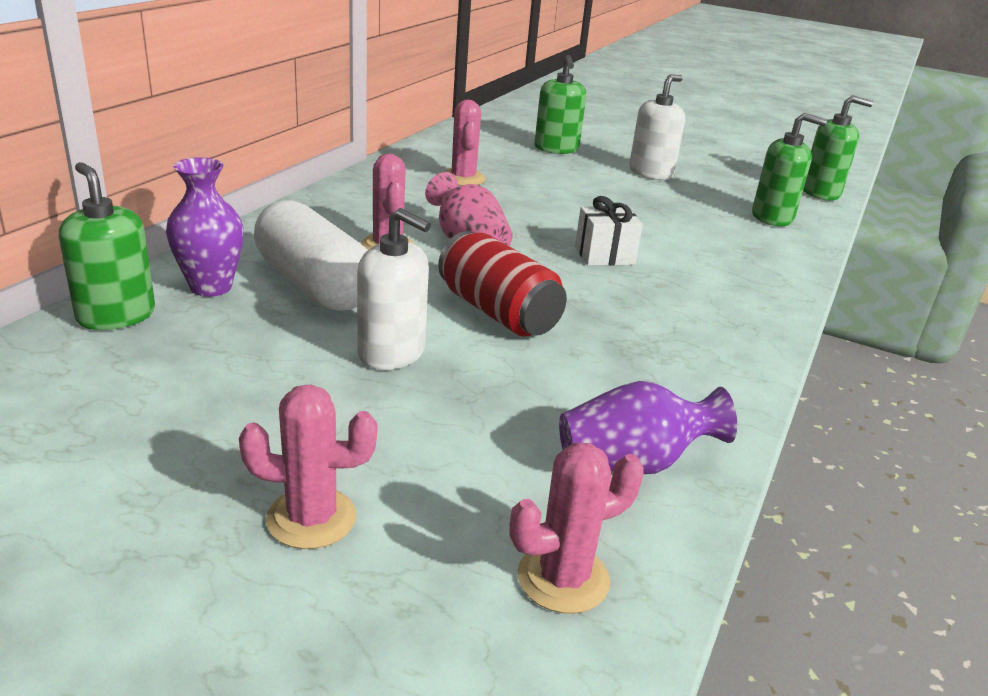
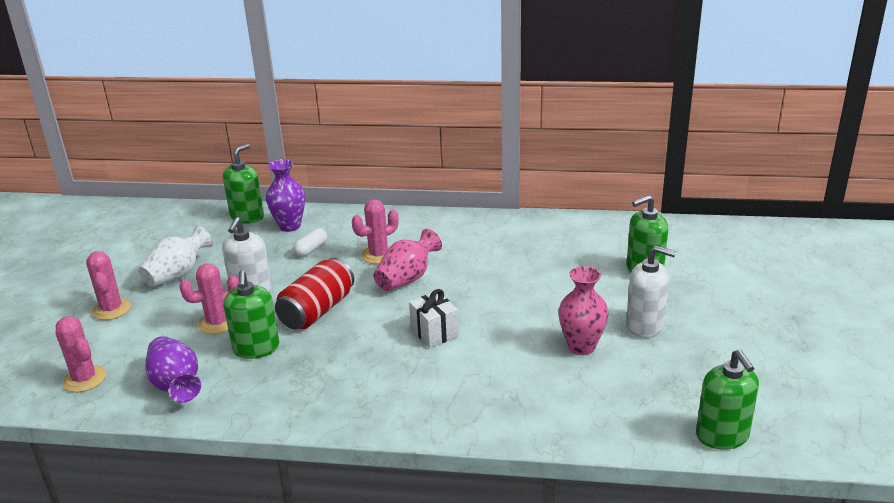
camera: 75 degrees right, 0 degrees up
(252, 417) = (178, 274): none -> white vase
(314, 285) = (311, 249): white capsule -> white capsule, size x0.43
(463, 178) = (521, 249): pink cactus -> pink cactus (217, 323)
(672, 202) = (581, 346): none -> pink vase
(772, 217) = (605, 407): green soap dispenser -> green soap dispenser (256, 348)

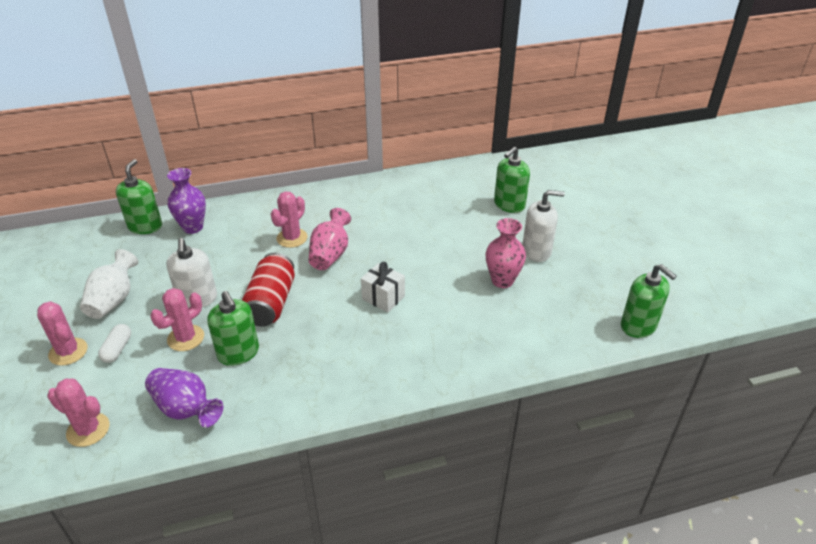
camera: 25 degrees left, 10 degrees up
(311, 249) = (228, 246): white capsule -> white capsule (117, 349)

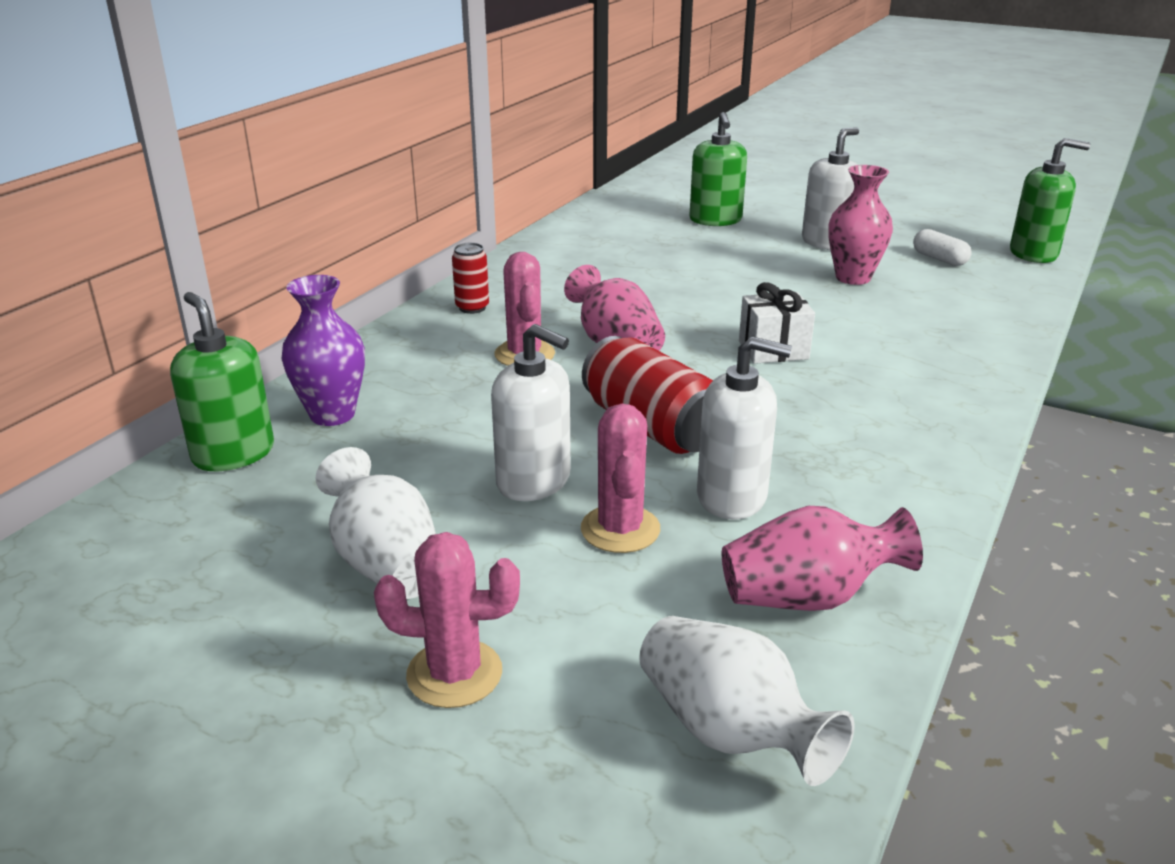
camera: 45 degrees left, 10 degrees down
(88, 430) = (730, 731): pink cactus -> white vase
(117, 349) = (539, 611): white capsule -> white capsule (939, 259)
(186, 409) = (808, 597): purple vase -> pink vase
(238, 353) = (732, 497): green soap dispenser -> white soap dispenser
(315, 201) = (472, 308): none -> red can

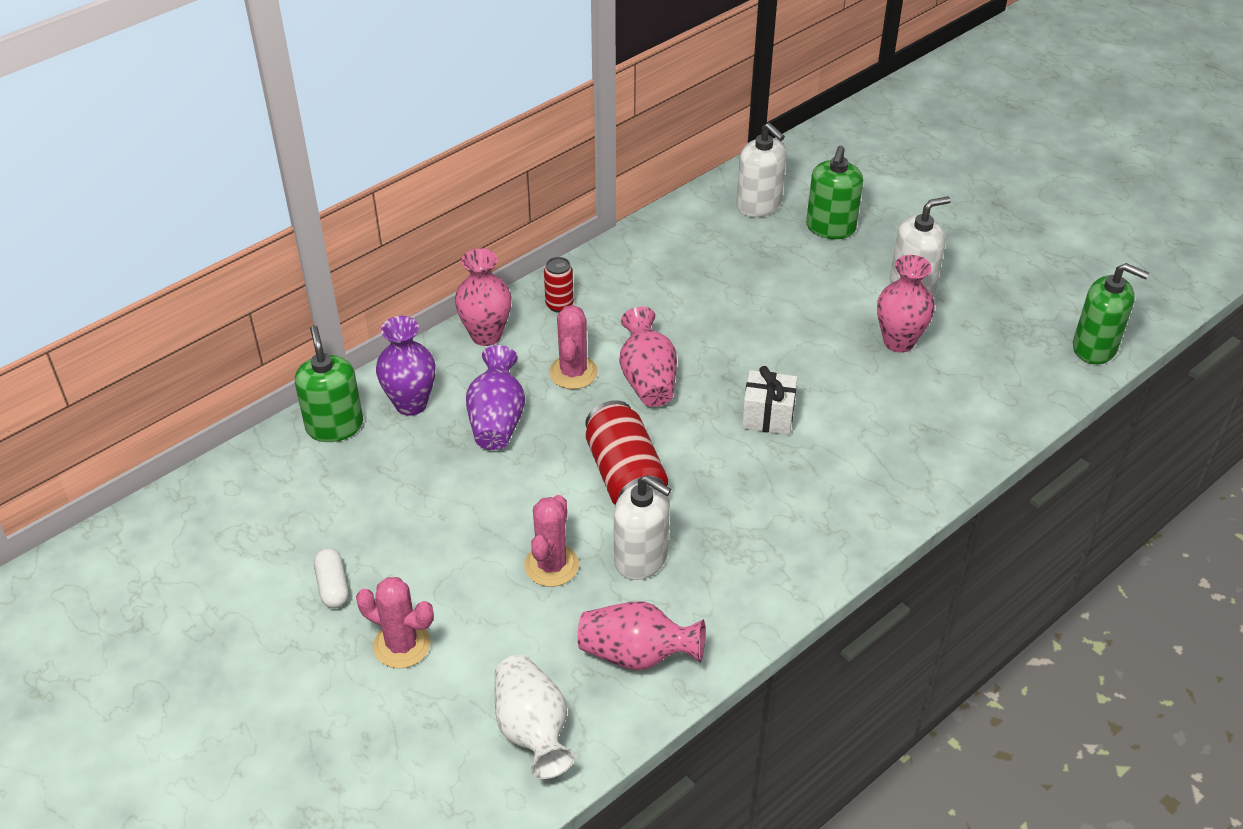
camera: 20 degrees right, 15 degrees up
(385, 563) = (395, 550): white vase -> none
(399, 343) = (486, 335): none -> pink vase
(455, 408) = (497, 420): none -> purple vase
(534, 481) = (517, 506): white soap dispenser -> white soap dispenser (759, 205)
(939, 259) = (998, 334): white capsule -> white capsule (332, 586)

